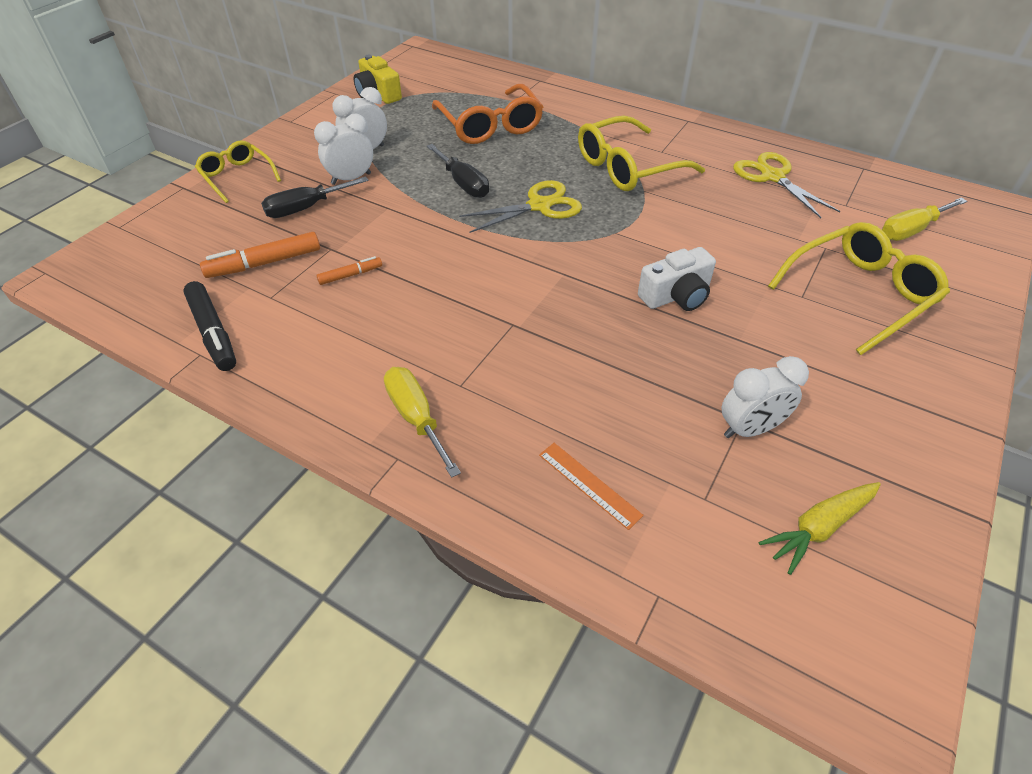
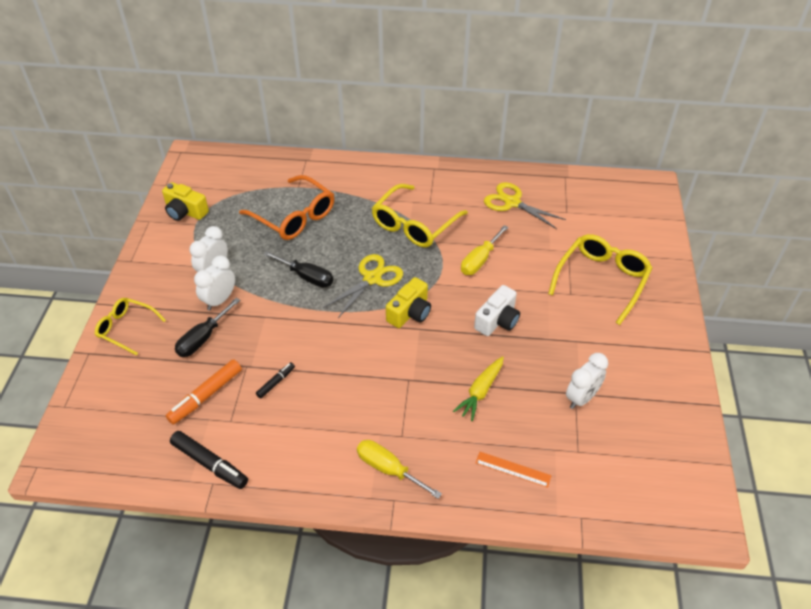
camera: 25 degrees left, 0 degrees up
(350, 275) = (276, 382): orange marker -> black marker
(563, 253) = (410, 312): none -> yellow camera
(819, 528) = (641, 444): yellow carrot -> yellow carrot (480, 391)
(911, 230) = (611, 220): yellow screwdriver -> yellow screwdriver (479, 260)

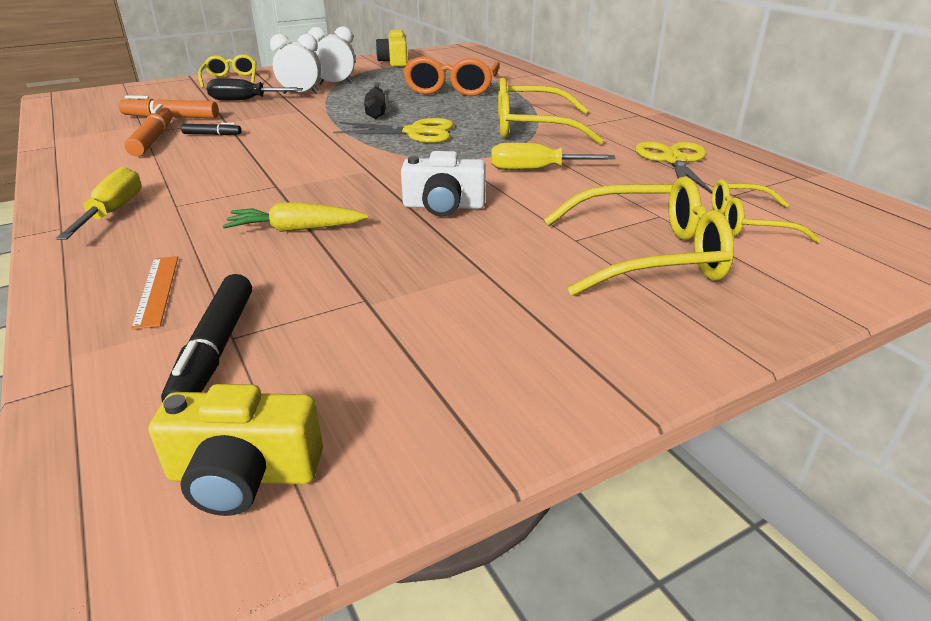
camera: 55 degrees right, 15 degrees down
(210, 464) = (80, 139): black marker -> black marker (215, 350)
(255, 419) = (153, 139): none -> orange marker
(410, 312) = (388, 160): yellow camera -> yellow camera (244, 475)
(581, 398) = (360, 307): white clock -> none
(597, 229) = (749, 223): none -> yellow glasses

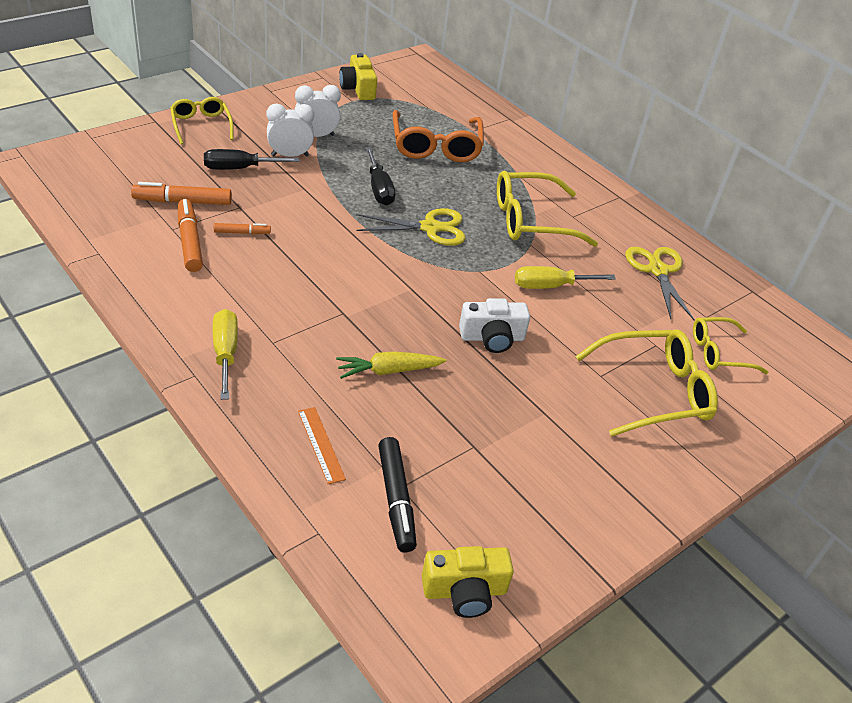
camera: 15 degrees left, 10 degrees up
(212, 134) = (242, 232): black marker -> orange marker

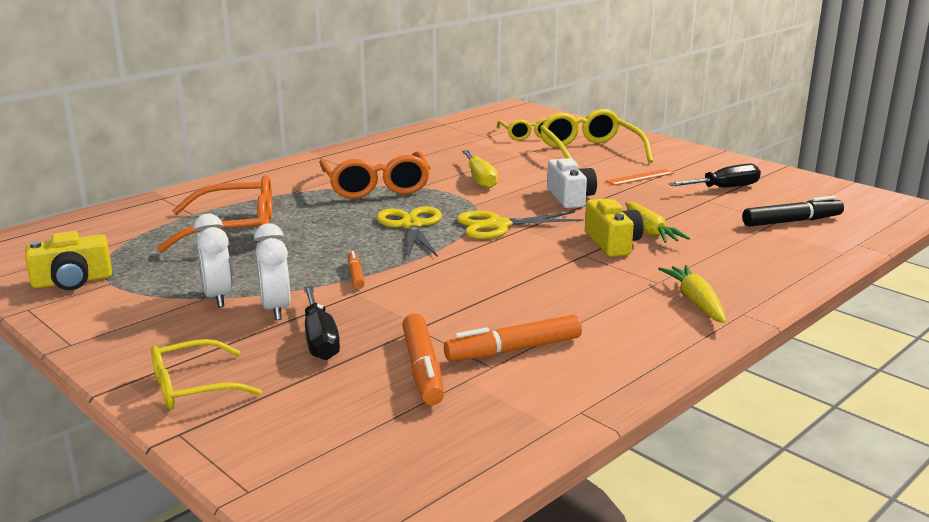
camera: 90 degrees left, 20 degrees down
(225, 353) = (695, 302): yellow screwdriver -> yellow carrot
(242, 232) = (475, 319): orange marker -> orange marker (355, 275)
(321, 444) = (767, 250): orange ruler -> orange ruler (640, 177)
(379, 189) = (342, 253): black screwdriver -> black screwdriver (724, 188)
(464, 591) = (844, 199): yellow camera -> yellow camera (612, 243)
(532, 220) = (376, 186): yellow glasses -> orange glasses
(657, 270) = (432, 147): yellow scissors -> yellow scissors (498, 226)

